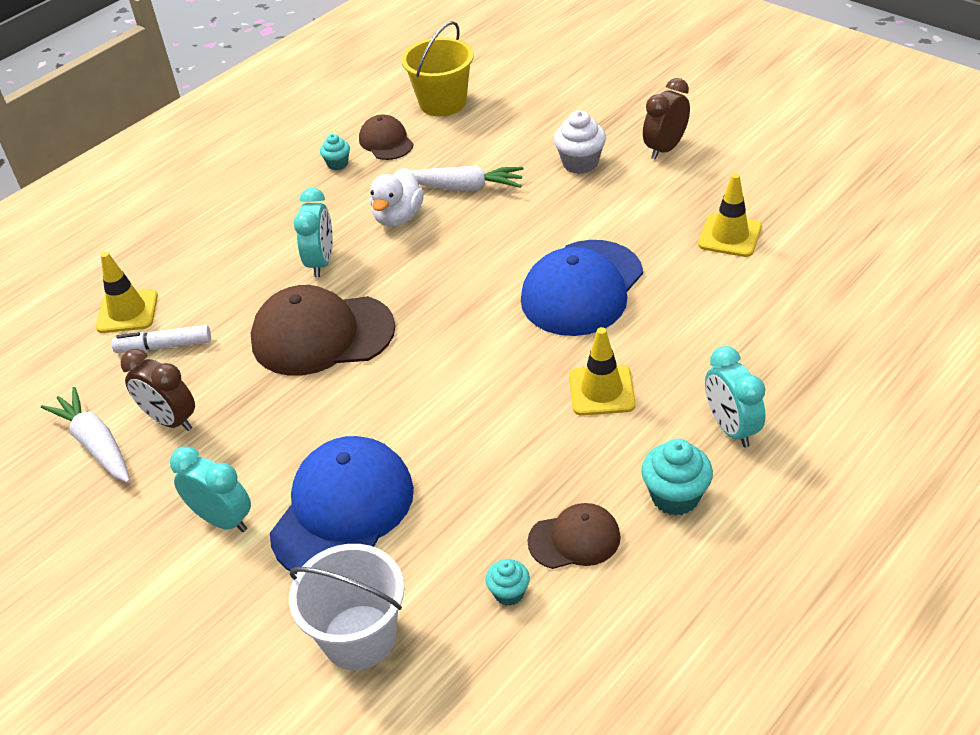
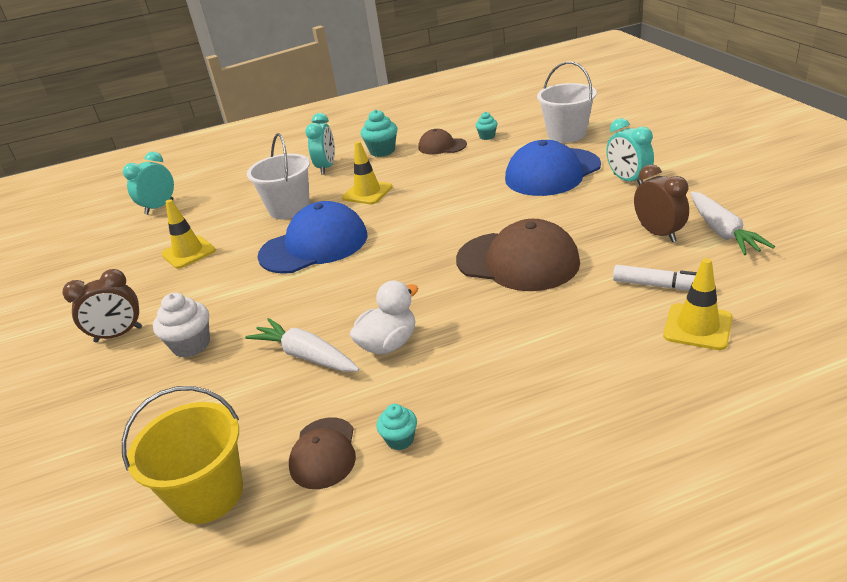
camera: 150 degrees left, 10 degrees down
(321, 262) = (486, 321): turquoise clock -> turquoise clock (159, 207)
(685, 331) = (289, 209): none -> white bucket

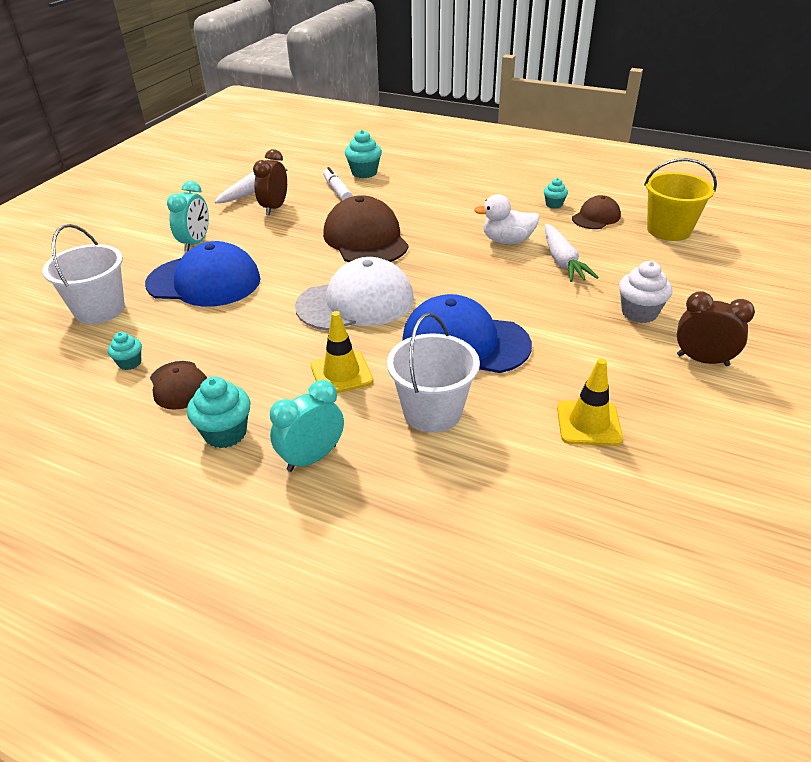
camera: 140 degrees left, 5 degrees up
(159, 207) = (581, 567): turquoise clock -> none
(428, 221) = (356, 302): none -> white cap
(697, 327) = (364, 173): yellow traffic cone -> turquoise cupcake

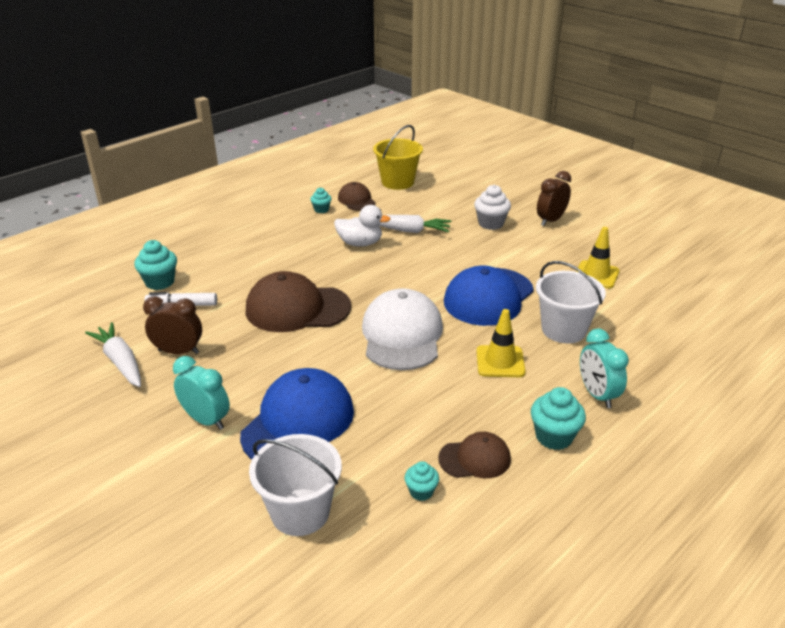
camera: 70 degrees left, 5 degrees down
(274, 208) = (178, 352): brown clock -> brown clock turned 150 degrees clockwise
(507, 241) = (360, 243): white duck -> white duck turned 105 degrees counterclockwise

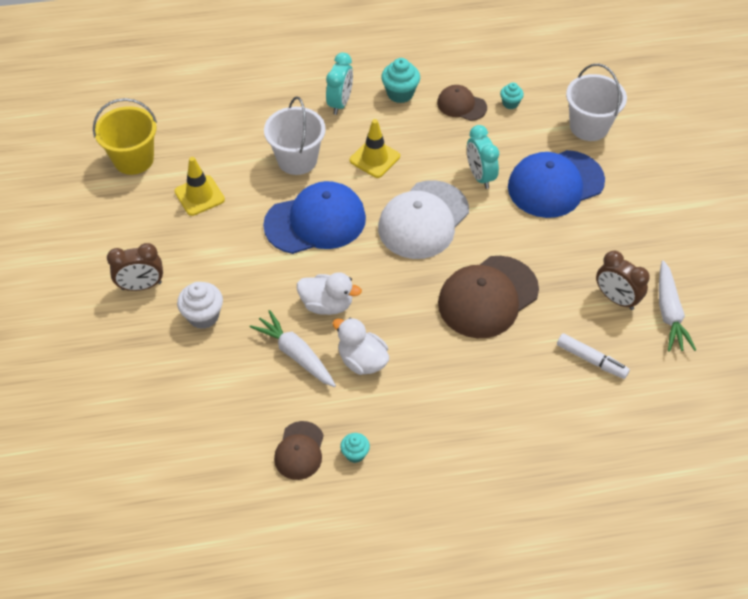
camera: 145 degrees left, 20 degrees up
(160, 282) = (601, 411): turquoise cupcake -> none
(206, 420) = (619, 218): turquoise clock -> turquoise clock (480, 176)
(297, 308) = (488, 297): brown cap -> brown cap turned 105 degrees clockwise
(397, 182) = (216, 463): yellow bucket -> yellow bucket (133, 159)
(417, 258) = (327, 304): none -> white duck

